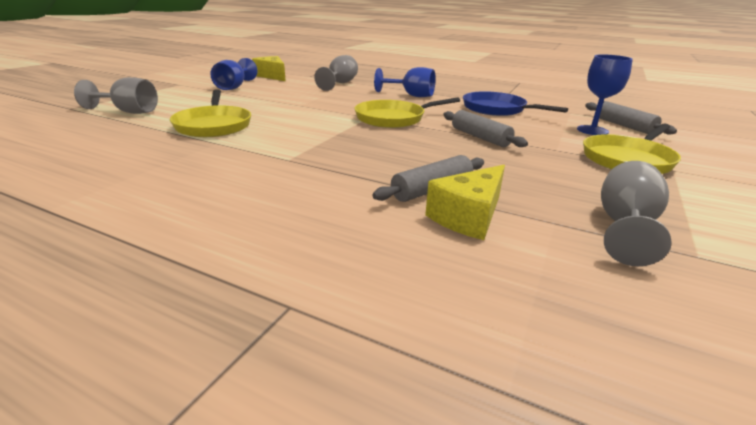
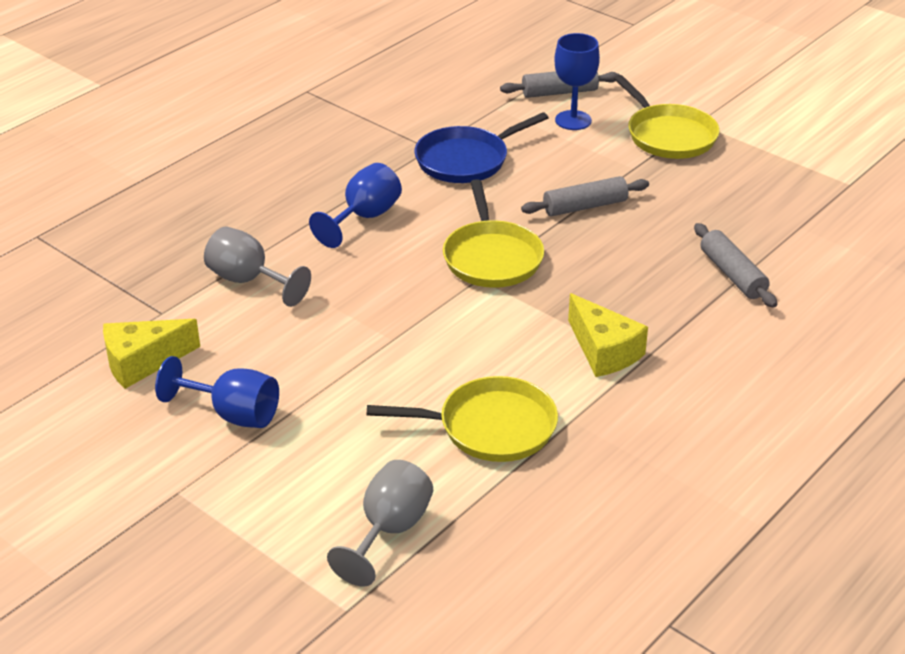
camera: 75 degrees left, 10 degrees up
(469, 217) = (788, 267): yellow cheese -> yellow cheese (604, 351)
(625, 226) = (808, 196): grey goblet -> none

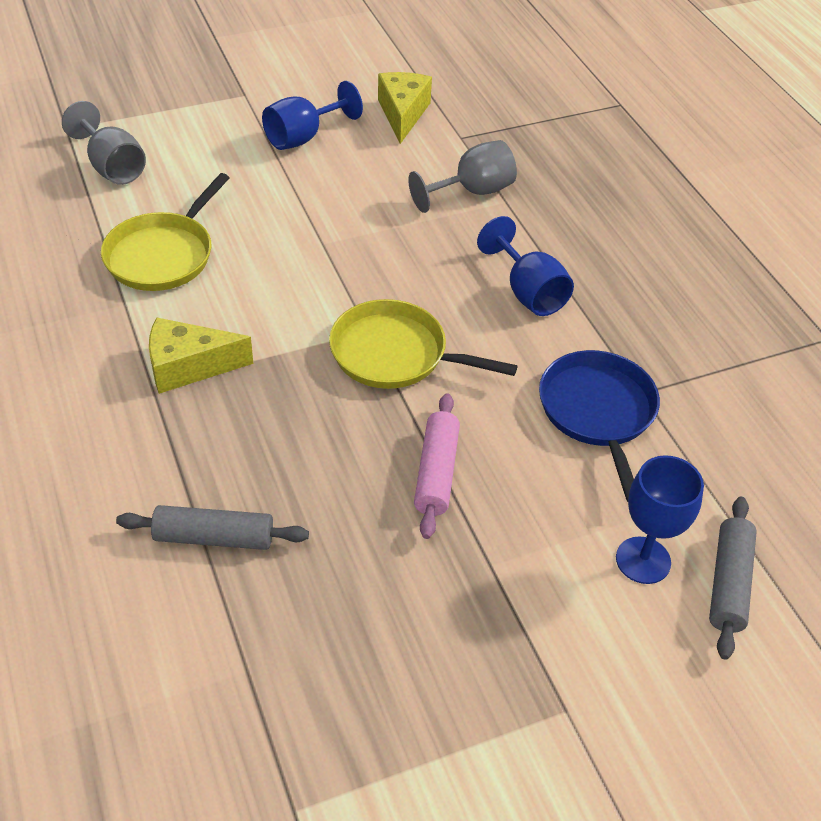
camera: 115 degrees right, 10 degrees up
(585, 206) = (436, 472): grey rolling pin -> pink rolling pin
(669, 136) = (548, 651): yellow pan -> none

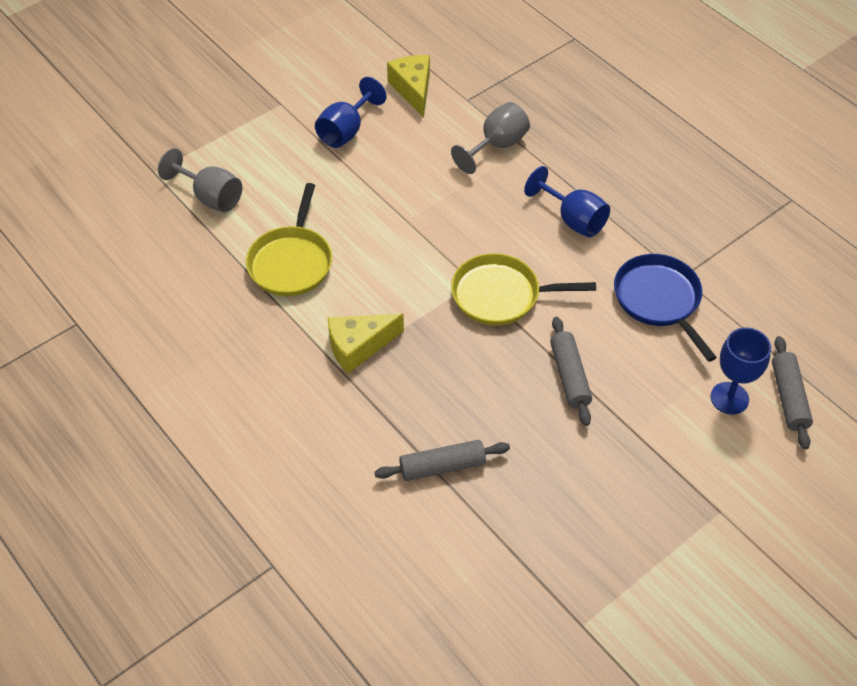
camera: 15 degrees left, 5 degrees up
(436, 472) = (569, 376): pink rolling pin -> grey rolling pin

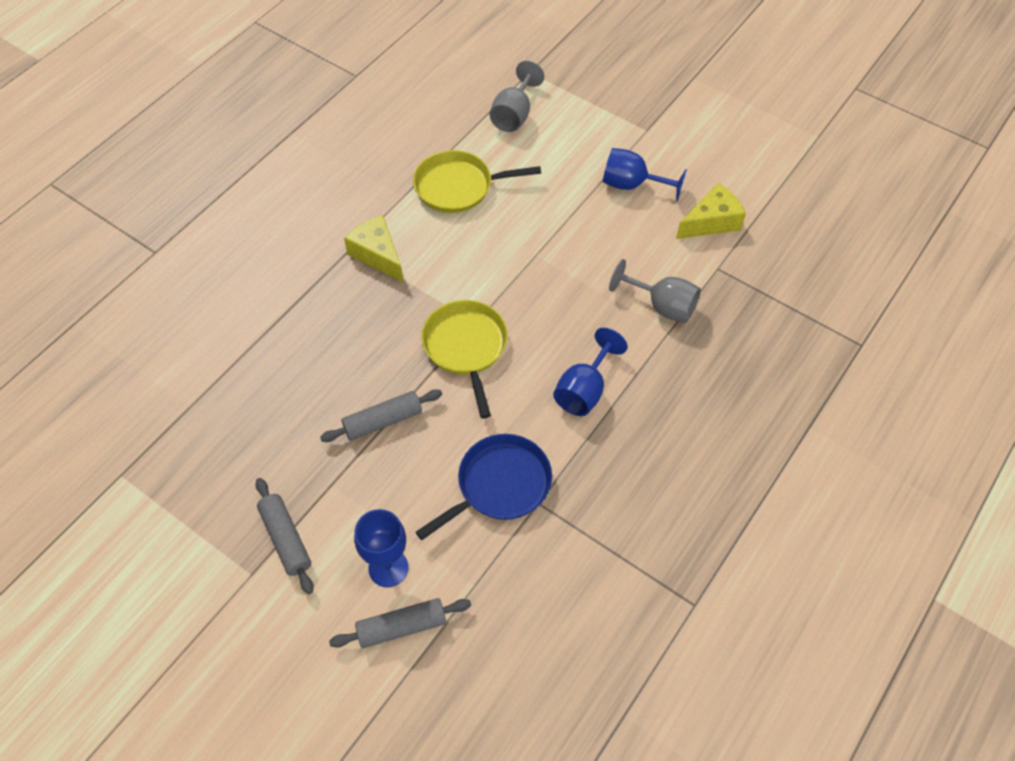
camera: 75 degrees right, 5 degrees up
(442, 466) = (264, 342): grey rolling pin -> grey rolling pin (286, 539)

